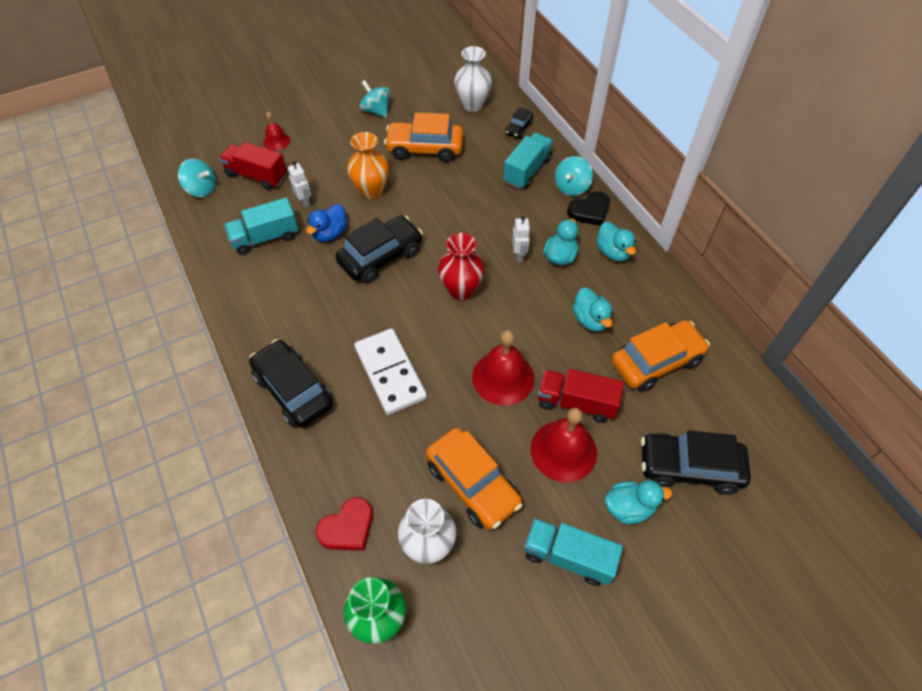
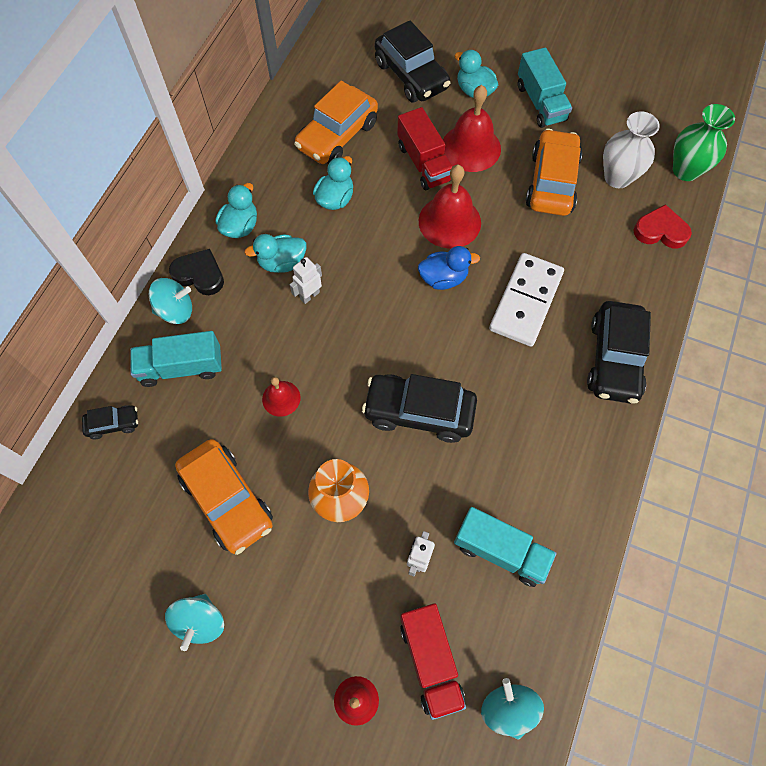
camera: 130 degrees left, 10 degrees up
(330, 233) = (435, 488): blue duck -> blue duck (443, 278)
(460, 201) = (281, 398): none -> red bell
(461, 290) = (393, 313): red vase -> none
(472, 105) = (102, 509): white vase -> none
(656, 362) = (337, 136): orange car -> orange car turned 75 degrees counterclockwise

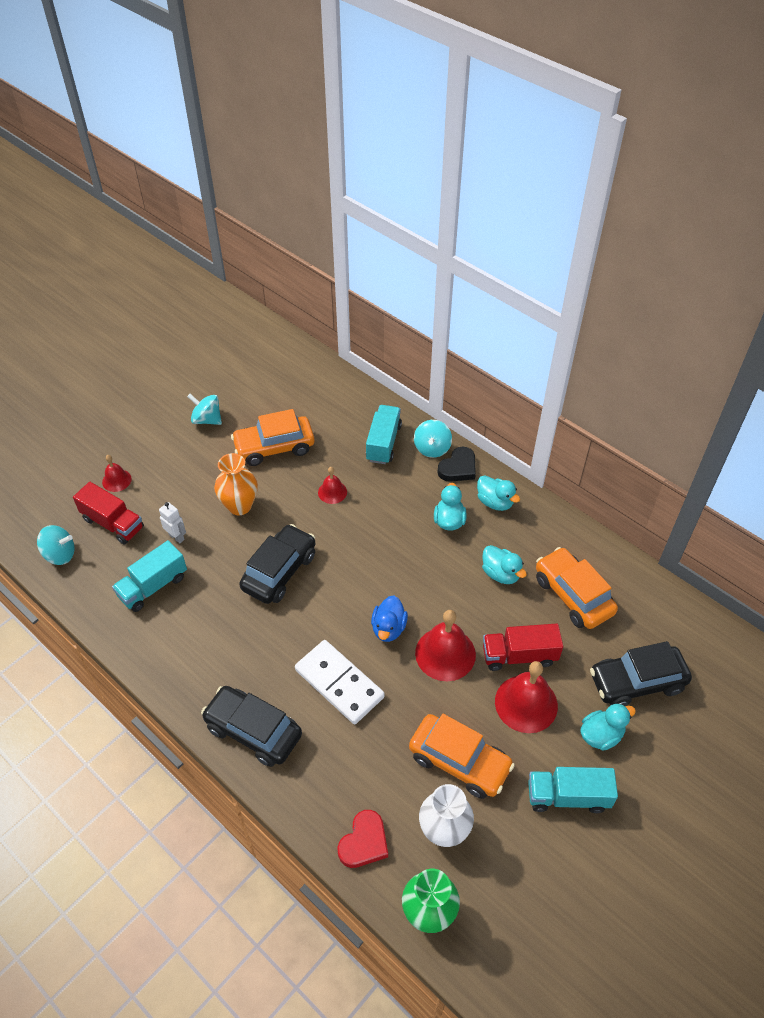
camera: 110 degrees right, 15 degrees down
(113, 424) = (357, 401): black car -> none
(309, 295) = (411, 531): white robot -> none
(430, 660) = (113, 523): red truck -> red truck turned 150 degrees counterclockwise

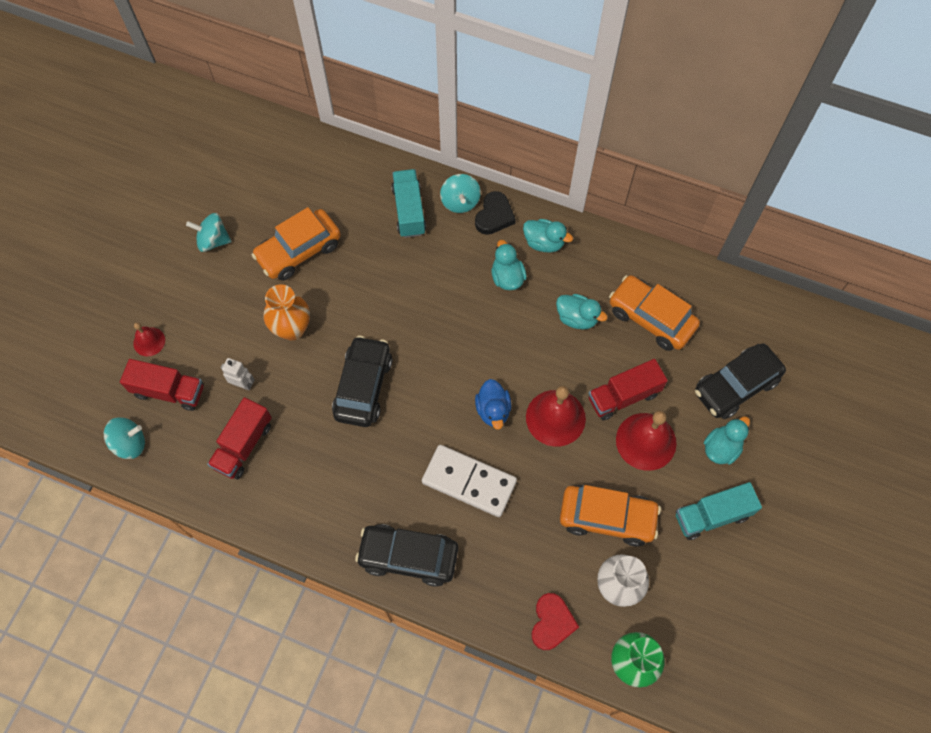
camera: 20 degrees left, 15 degrees up
(153, 586) = (243, 445): turquoise truck -> red truck
(332, 492) = (380, 283): red bell -> none

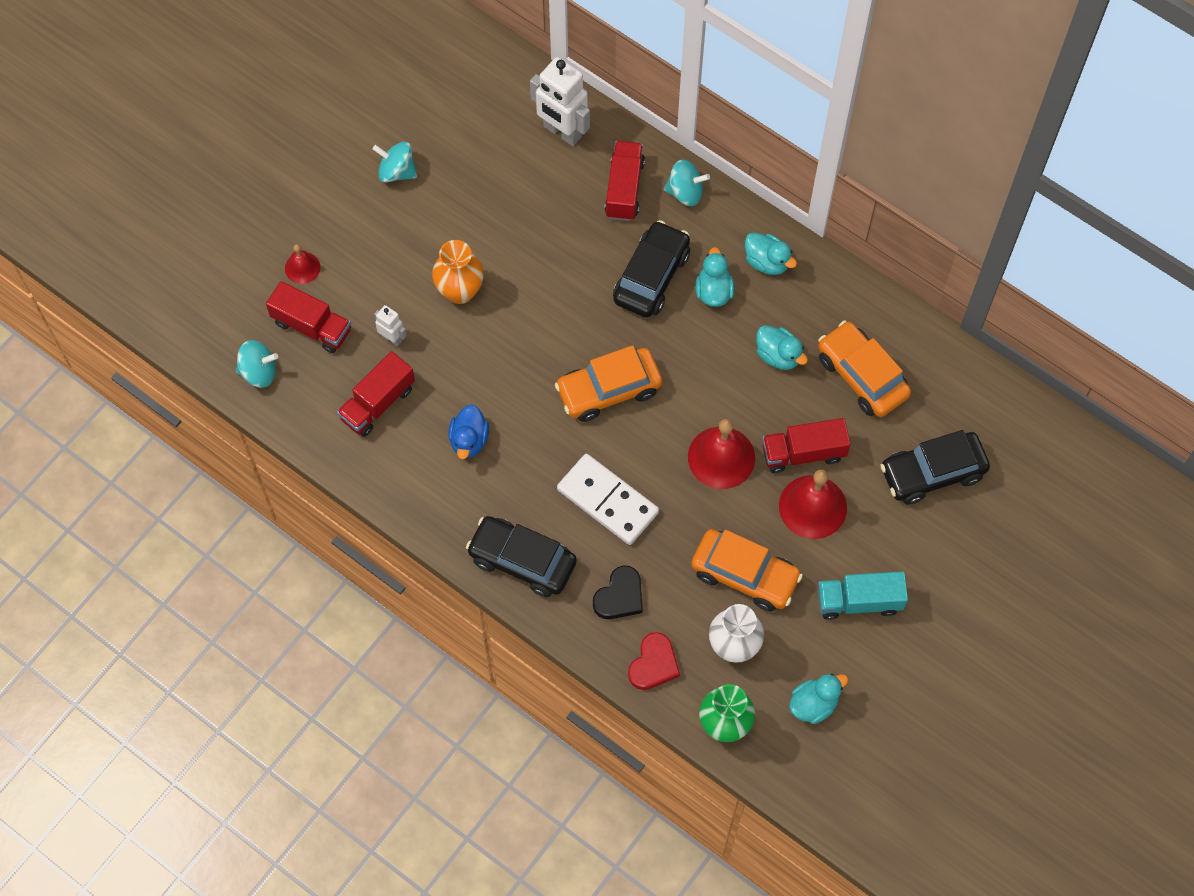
camera: 15 degrees right, 0 degrees up
(299, 251) = (489, 206): orange car -> orange car (608, 390)
(345, 176) = (562, 132): none -> white robot
(363, 387) = (521, 373): black car -> black car (651, 277)
(409, 211) = (624, 189): turquoise truck -> red truck
(460, 202) = (685, 192): turquoise spinning top -> turquoise spinning top turned 90 degrees counterclockwise
(493, 410) = (655, 432): blue duck -> blue duck (469, 440)
(494, 216) = (719, 218): black heart -> black heart (620, 596)
(721, 448) = (893, 534): turquoise duck -> turquoise duck (814, 704)

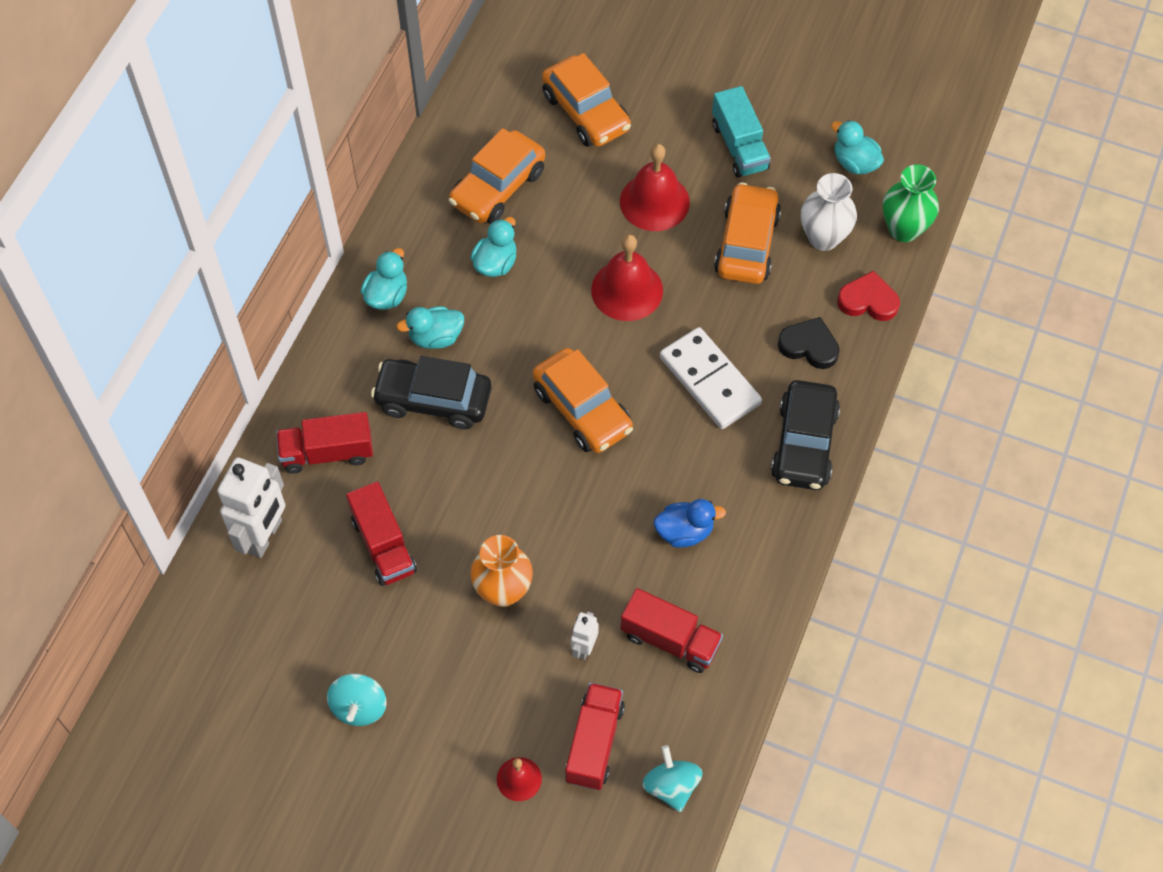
camera: 105 degrees left, 5 degrees down
(608, 501) = (709, 381): white domino -> white domino turned 60 degrees counterclockwise
(685, 192) = (318, 391): turquoise spinning top -> none
(803, 453) = (599, 220): red truck -> red truck (383, 545)
(932, 473) = (586, 112): black car -> orange car

